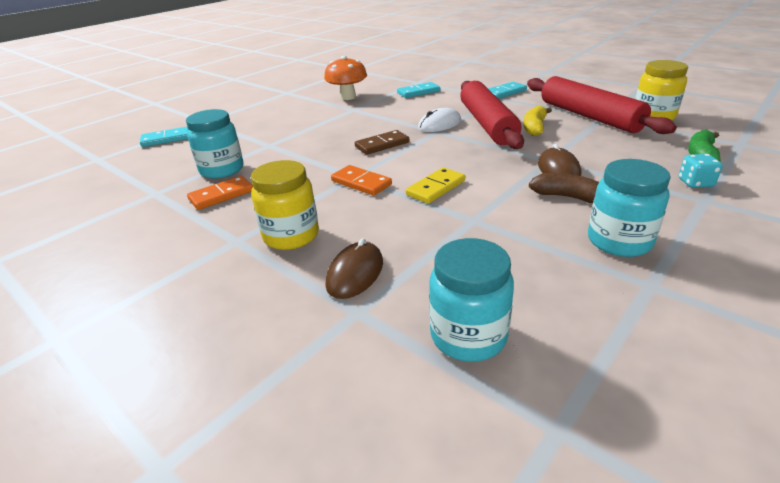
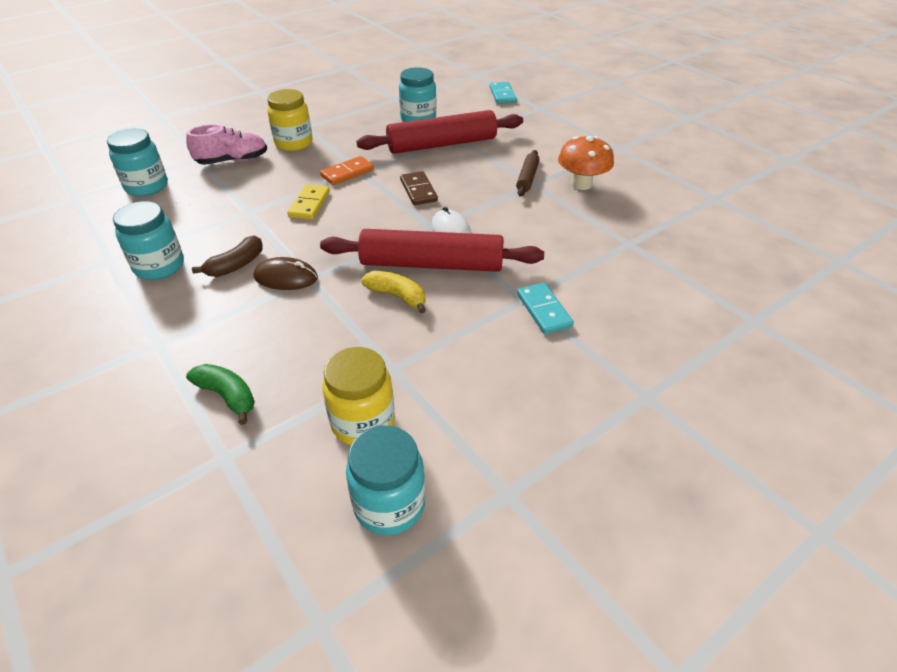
camera: 100 degrees right, 10 degrees up
(221, 195) = (373, 120): orange domino -> none
(344, 112) = (527, 178): none -> brown rolling pin
(355, 273) = (232, 161): brown mouse -> pink shoe
(418, 92) = (579, 236): turquoise domino -> none
(435, 188) = (309, 204): yellow domino -> yellow domino turned 45 degrees clockwise
(589, 116) = (403, 357): red rolling pin -> red rolling pin (442, 144)
(689, 103) = (389, 505): none -> turquoise jar
(695, 183) = (186, 354): turquoise dice -> none

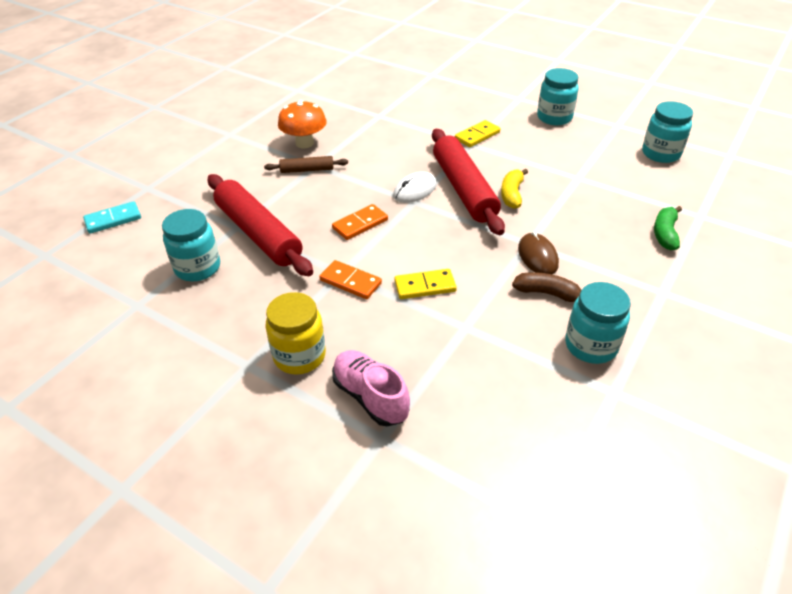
camera: 110 degrees left, 0 degrees up
(147, 187) = (475, 454): turquoise jar -> turquoise jar (554, 117)
(363, 423) = (626, 176): yellow jar -> none
(418, 190) = (360, 224): brown domino -> orange domino
(543, 310) = (477, 136): turquoise domino -> yellow domino

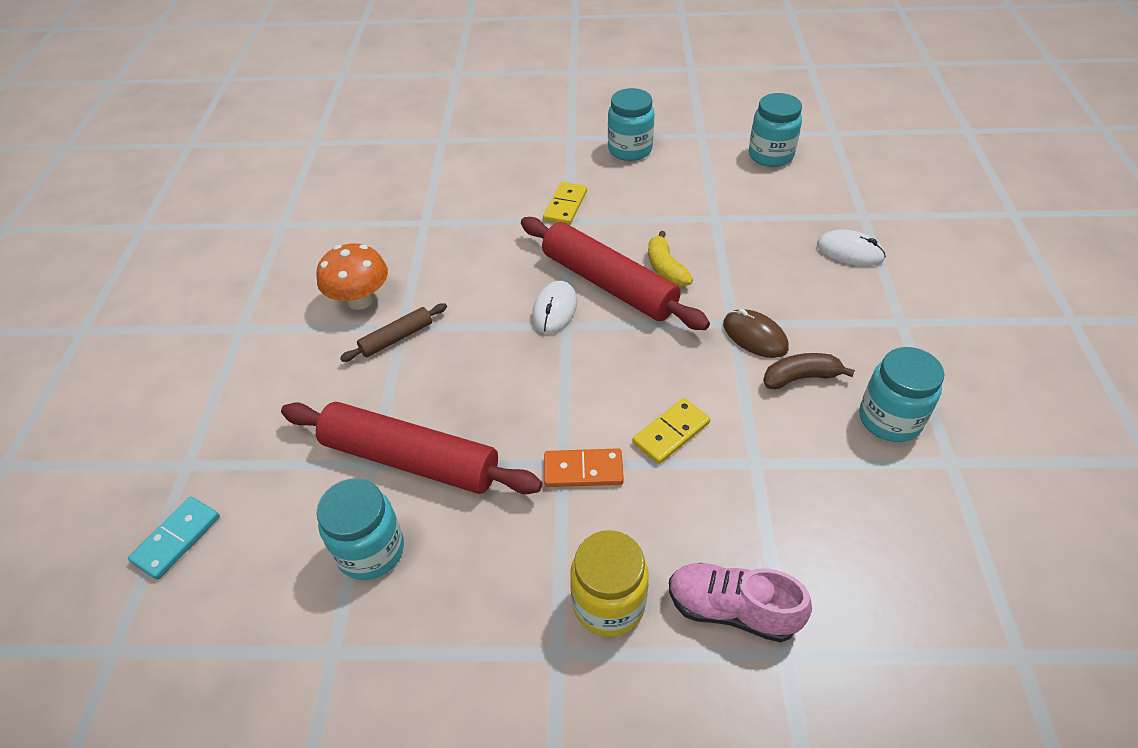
camera: 30 degrees left, 5 degrees up
(360, 224) = (528, 385): orange domino -> none
(665, 234) = (849, 251): green banana -> white mouse

